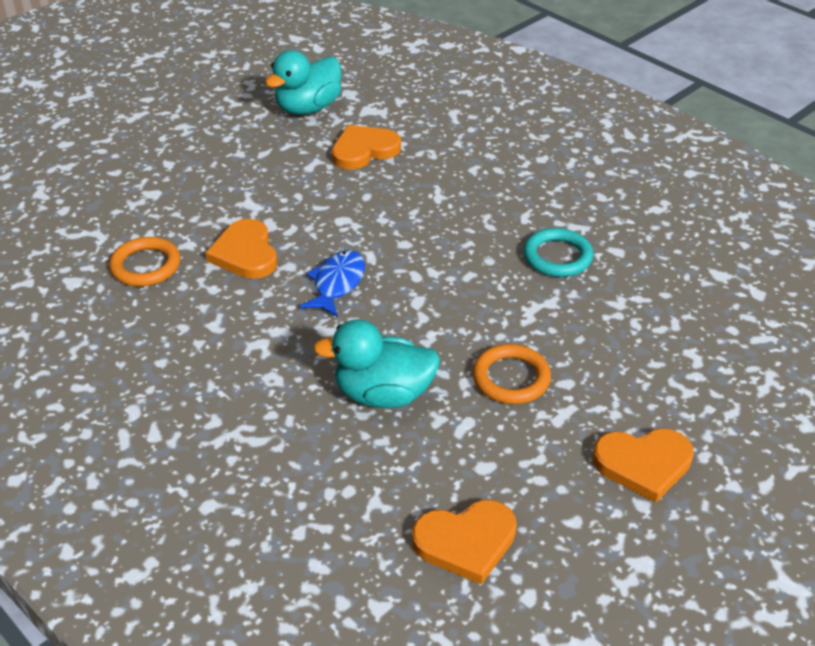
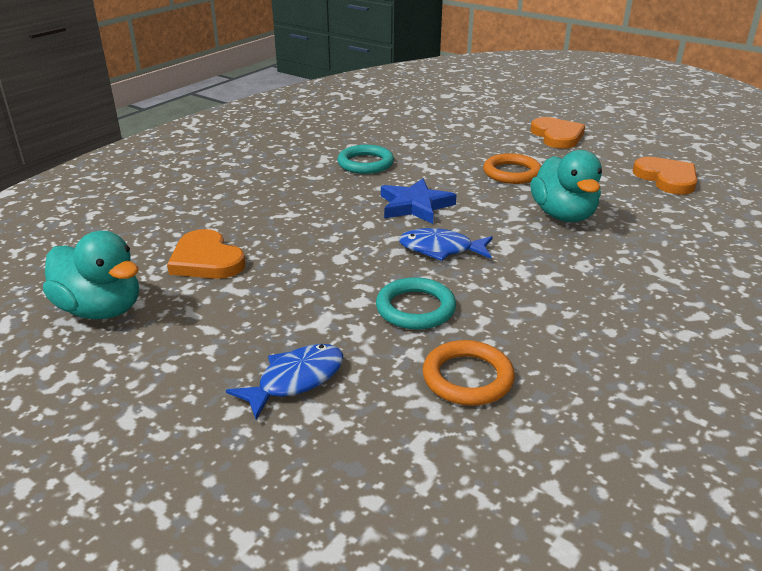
camera: 100 degrees left, 10 degrees down
(185, 188) = (295, 380): none -> blue fish
(245, 253) = (415, 308): orange heart -> turquoise ring
(436, 280) = (415, 206): none -> blue star

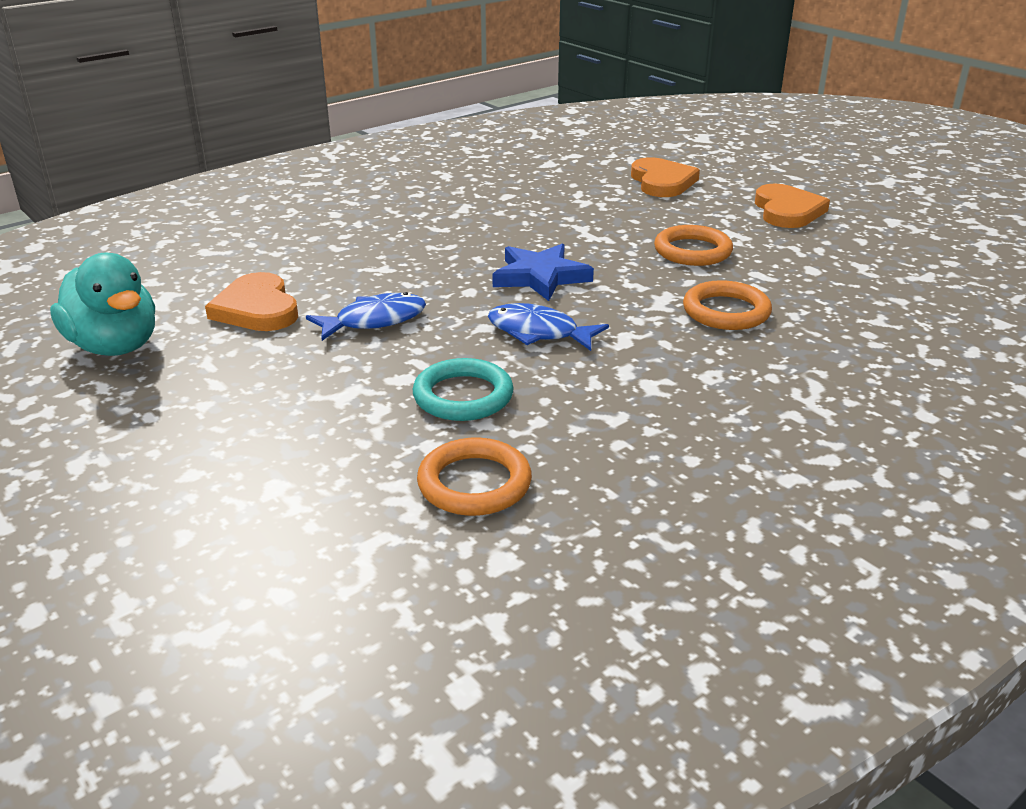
camera: 15 degrees right, 0 degrees up
(295, 380) = (276, 453): blue fish -> blue fish (374, 321)
(365, 163) = (511, 219): turquoise ring -> none
(563, 215) = (726, 311): turquoise duck -> orange ring
(667, 178) = (906, 282): orange heart -> orange heart (662, 182)

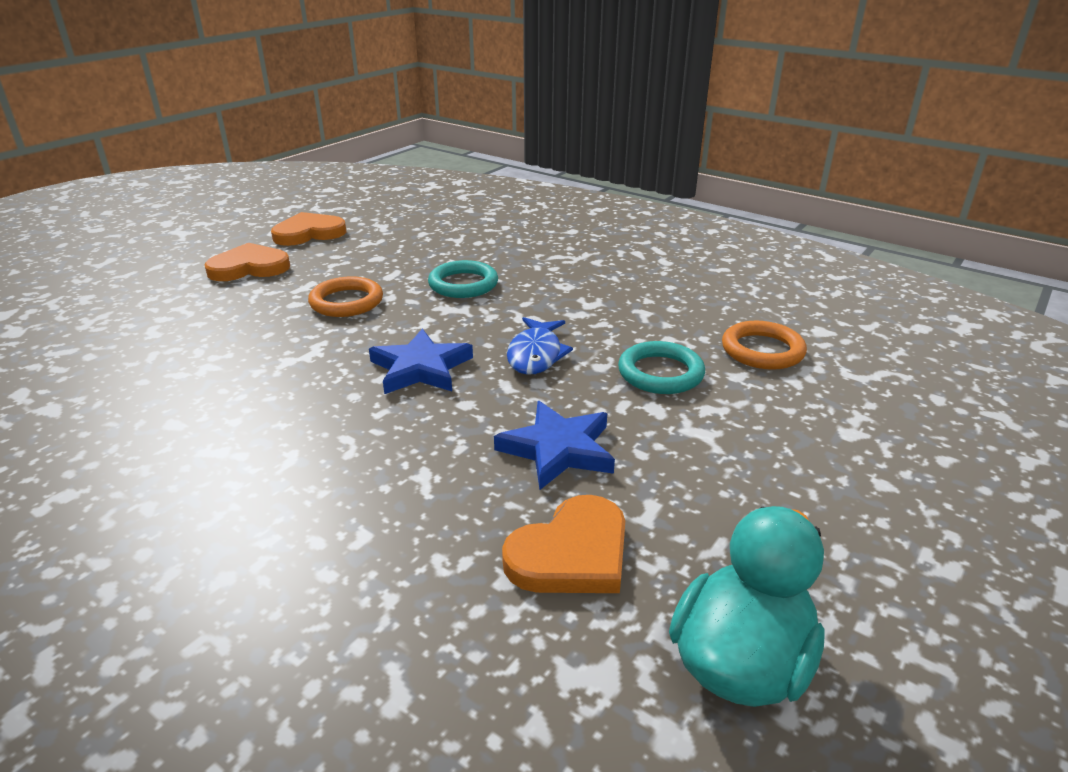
camera: 105 degrees left, 0 degrees up
(374, 321) = (558, 449): blue fish -> blue star
(662, 182) = (152, 327): orange heart -> orange heart (309, 233)
(726, 311) = (463, 284): orange ring -> turquoise ring

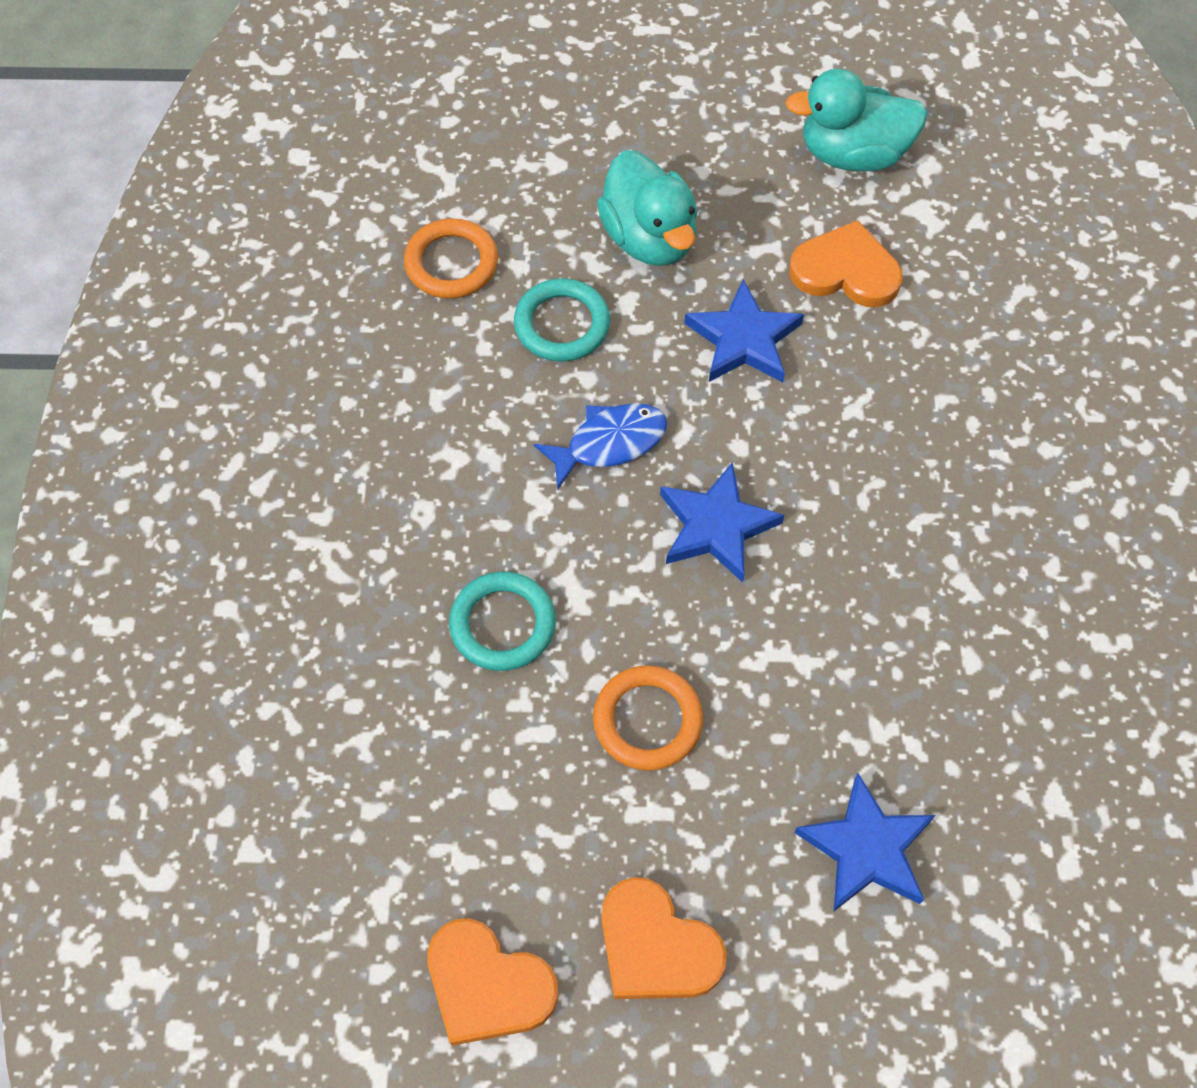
camera: 125 degrees left, 30 degrees up
(170, 333) = (866, 849): none -> blue star
(718, 447) = (649, 238): none -> turquoise duck

